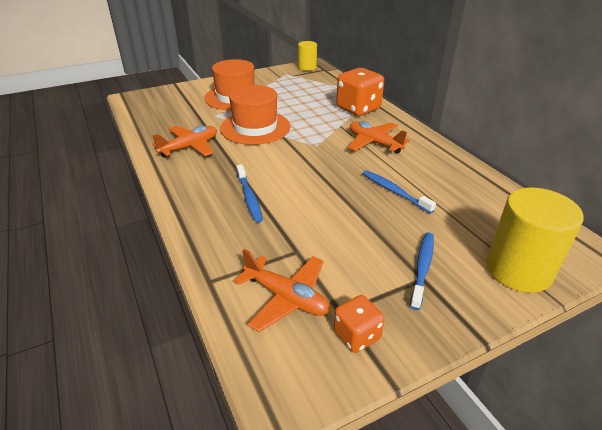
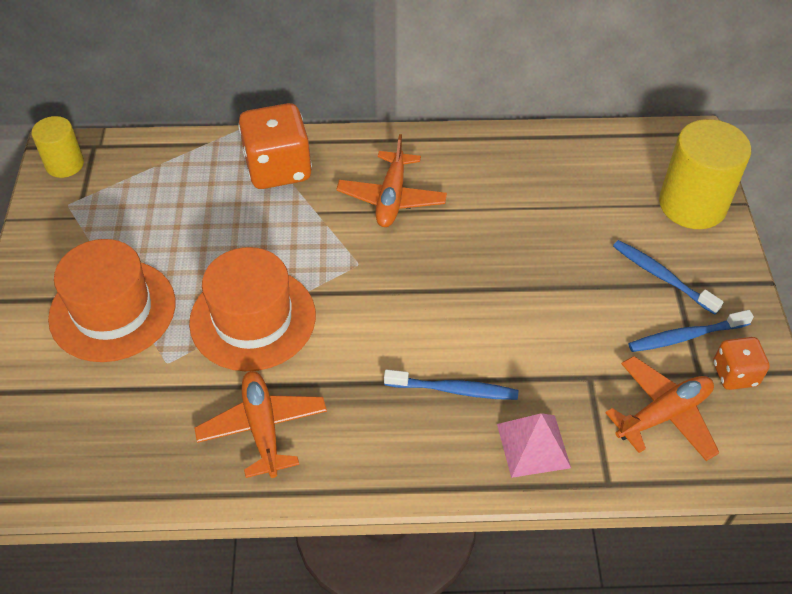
camera: 65 degrees left, 15 degrees up
(224, 238) = (533, 445): none -> pink pyramid
(374, 143) = (391, 198): orange plane -> orange plane turned 60 degrees counterclockwise
(394, 191) = (517, 233): blue toothbrush -> blue toothbrush (686, 336)

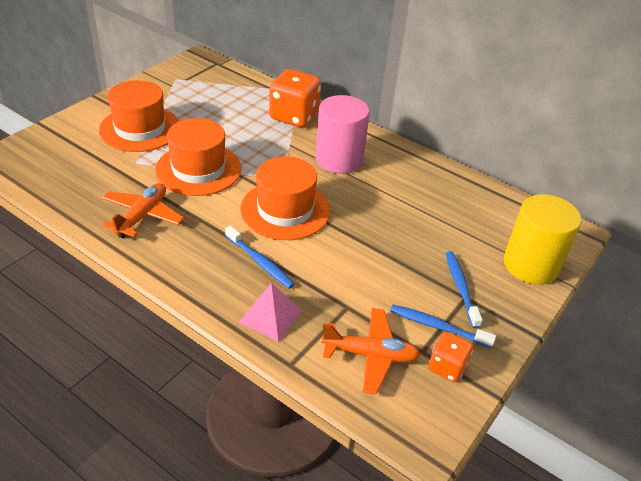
camera: 35 degrees right, 10 degrees down
(65, 164) = (194, 63): yellow cylinder -> none
(391, 198) = (339, 160): orange plane -> pink cylinder
(407, 305) = (285, 210): none -> orange hat

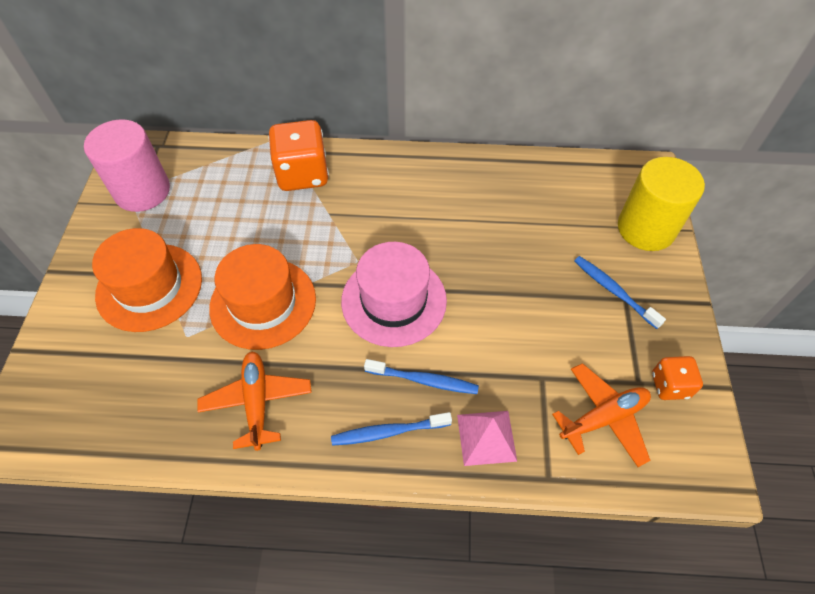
camera: 30 degrees left, 15 degrees up
(285, 210) = (394, 300): orange hat -> pink hat
(339, 160) = (392, 205): pink cylinder -> pink cylinder (142, 191)
(438, 327) = (629, 347): blue toothbrush -> blue toothbrush (388, 432)

